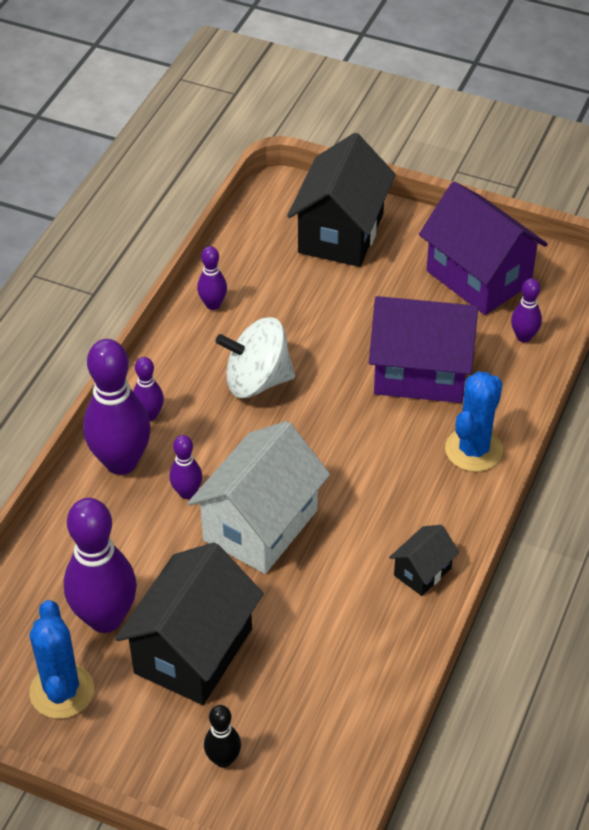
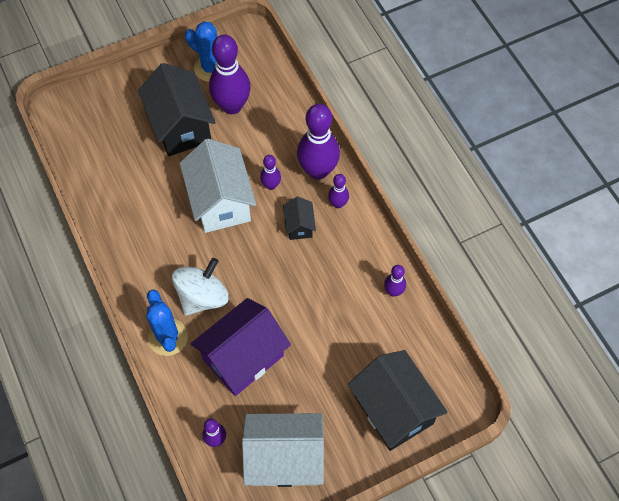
camera: 130 degrees right, 15 degrees up
(223, 759) = (119, 101): black bowling pin -> none
(257, 381) = (315, 270): white spinning top -> white spinning top (202, 296)
(422, 572) = (124, 249): black house -> black house (299, 226)
(478, 277) = (284, 458): purple house -> white house

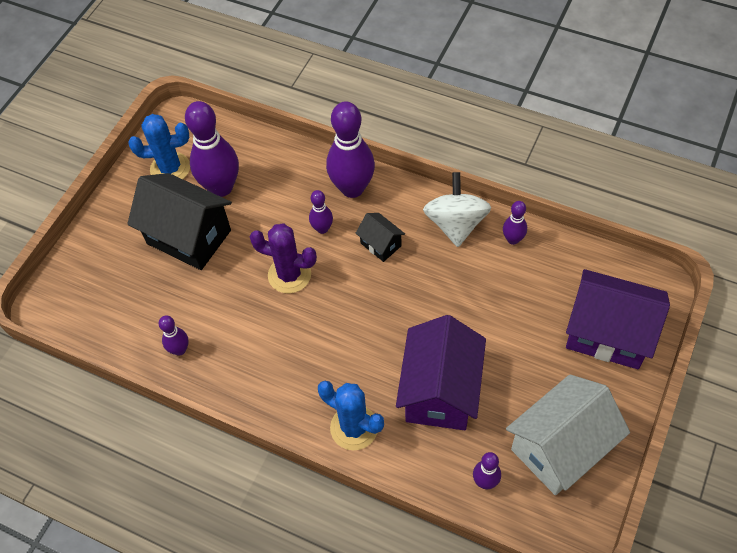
camera: 35 degrees left, 5 degrees down
(202, 296) = (352, 367): white spinning top -> white spinning top (455, 224)
(220, 202) = (289, 275): white house -> purple cactus
(338, 203) = (396, 203): purple bowling pin -> purple bowling pin (180, 350)
(393, 409) = (608, 334): black house -> purple house

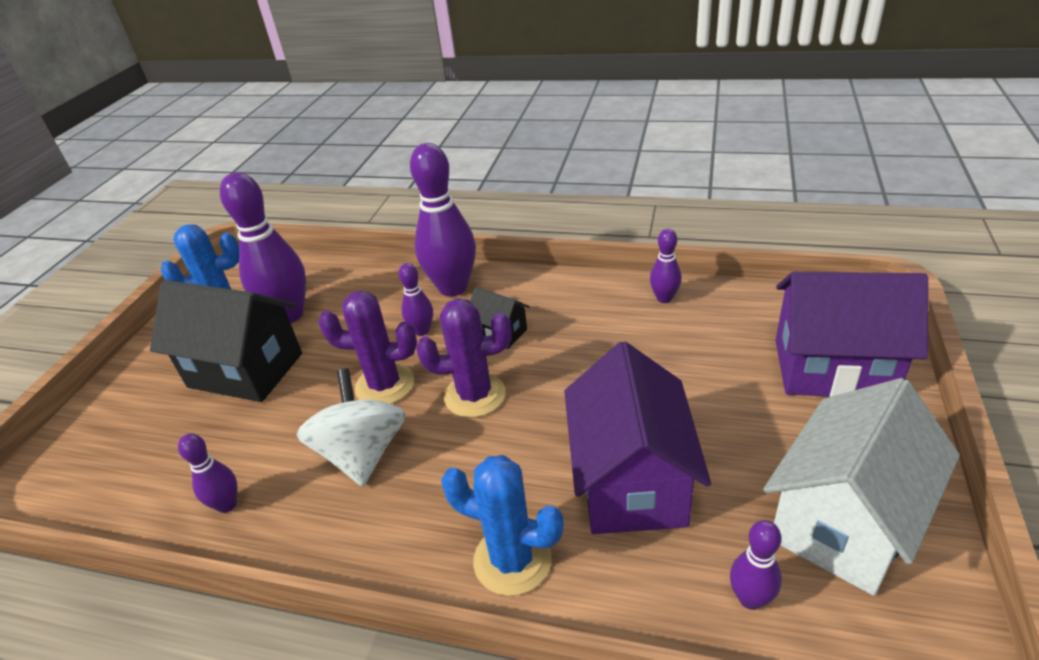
camera: 10 degrees left, 20 degrees down
(352, 299) = (475, 395): none -> purple cactus
(455, 224) = (588, 297): white spinning top -> white spinning top (362, 453)

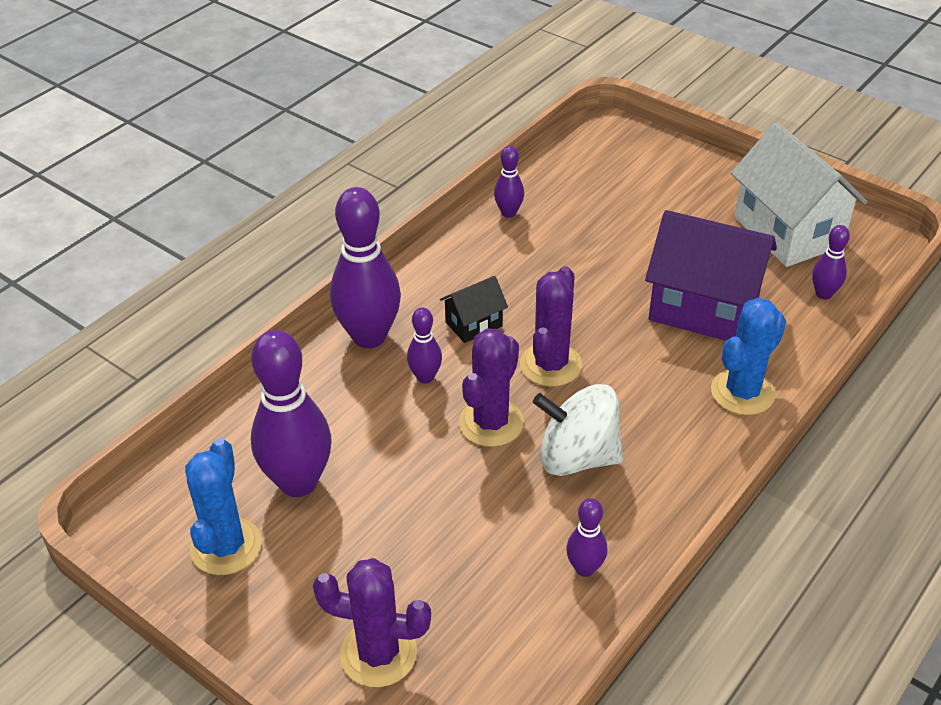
camera: 70 degrees left, 5 degrees up
(131, 413) = (378, 654): none -> purple cactus
(245, 370) = (378, 535): black house -> none
(832, 368) = (655, 172): purple house -> none

